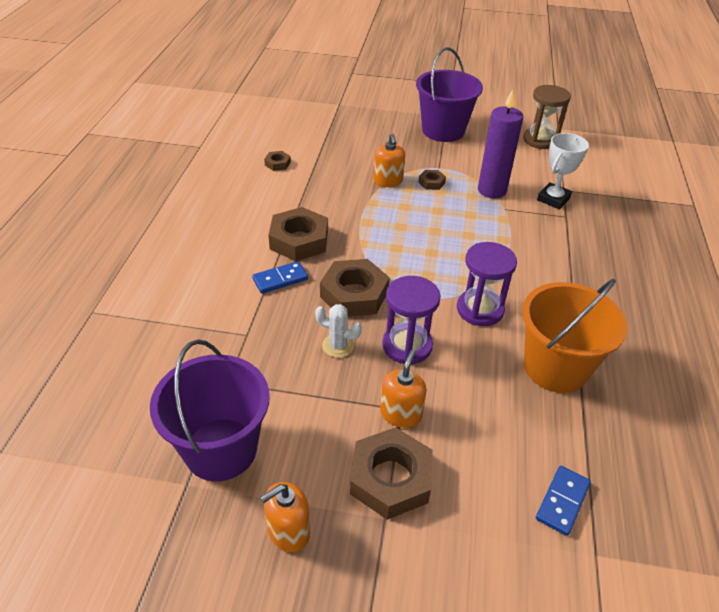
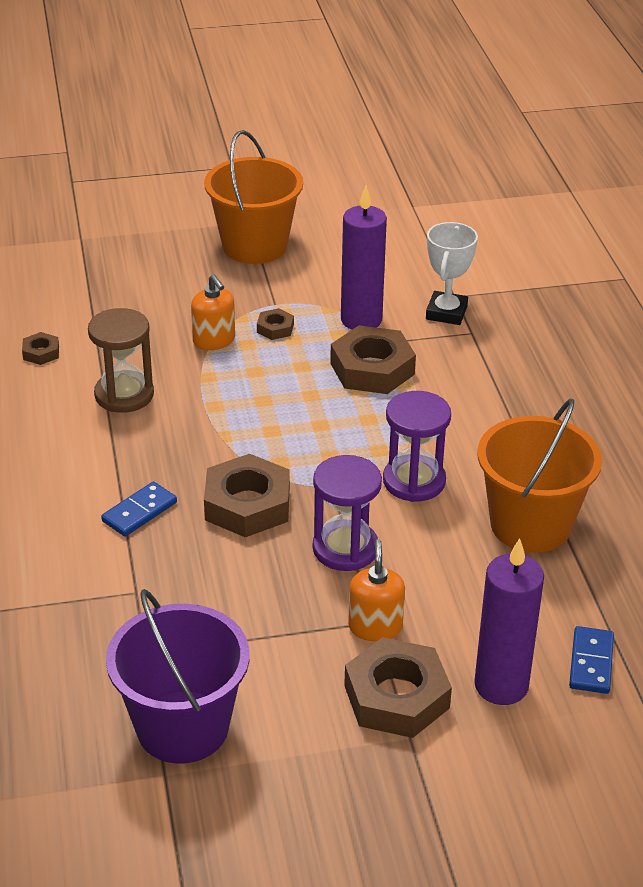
camera: 20 degrees left, 5 degrees down
(288, 531) = (310, 782): orange soap dispenser -> none
(299, 240) = (135, 454): brown nut -> brown nut (372, 369)
(338, 346) = (260, 572): white cactus -> none
(443, 130) = (255, 246): purple bucket -> orange bucket
(478, 497) = (501, 685): none -> purple candle
(540, 140) = (396, 230): brown hourglass -> brown hourglass (124, 395)

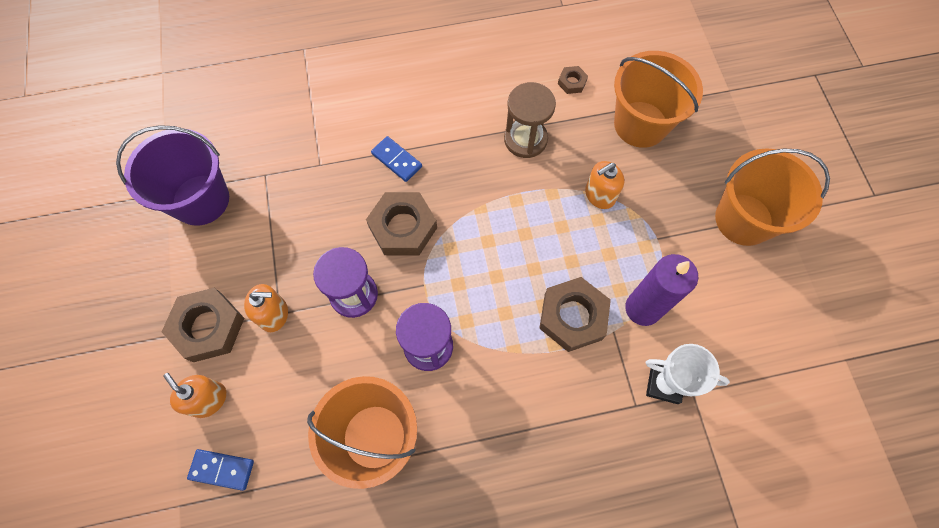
camera: 90 degrees right, 30 degrees up
(117, 304) = (640, 124): none -> orange bucket
(275, 328) = (622, 239): brown nut -> none
(501, 685) = (208, 399): purple candle -> orange soap dispenser

